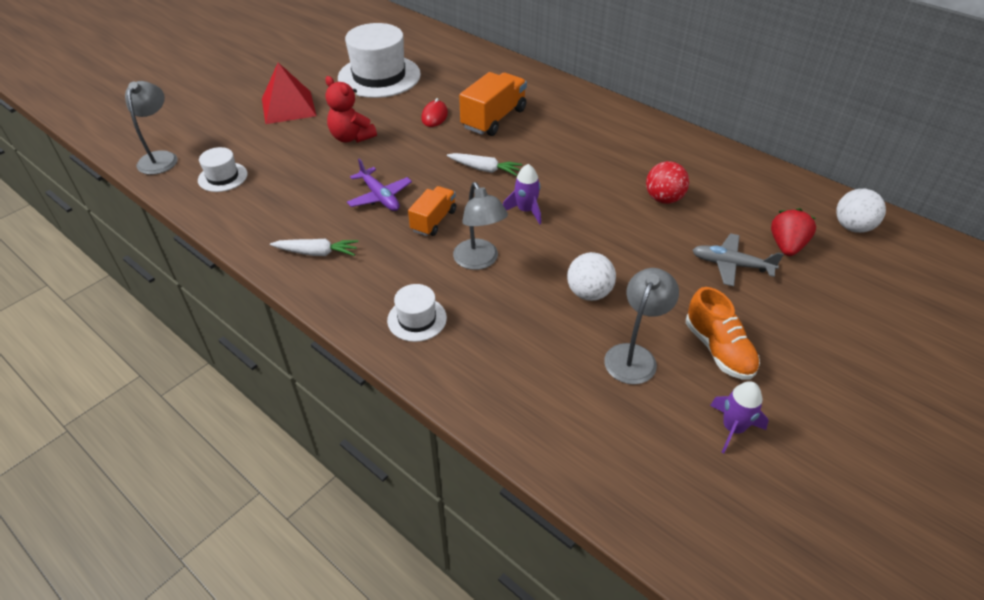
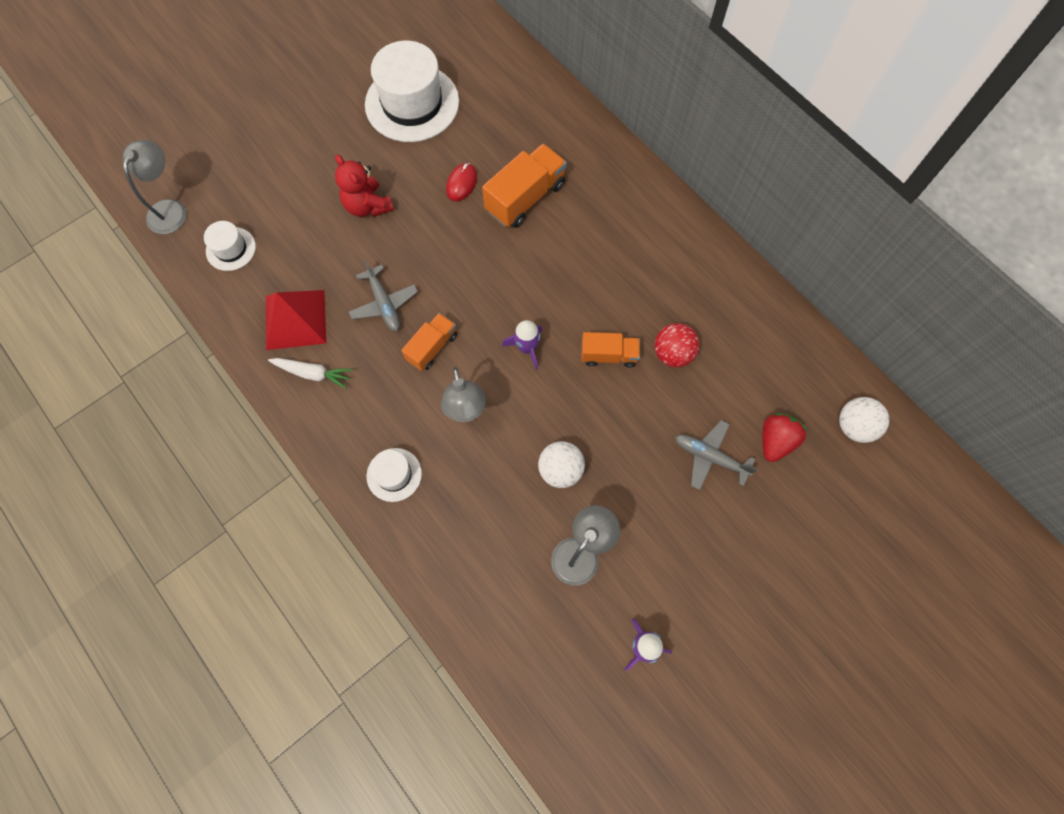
camera: 10 degrees right, 25 degrees up
(288, 107) = (307, 144): red pyramid -> red pyramid (295, 319)
(380, 197) = (384, 304): purple plane -> grey plane
(485, 169) = (498, 279): white carrot -> none
(605, 207) = (609, 355): none -> orange truck
(718, 349) = (660, 559): orange shoe -> none

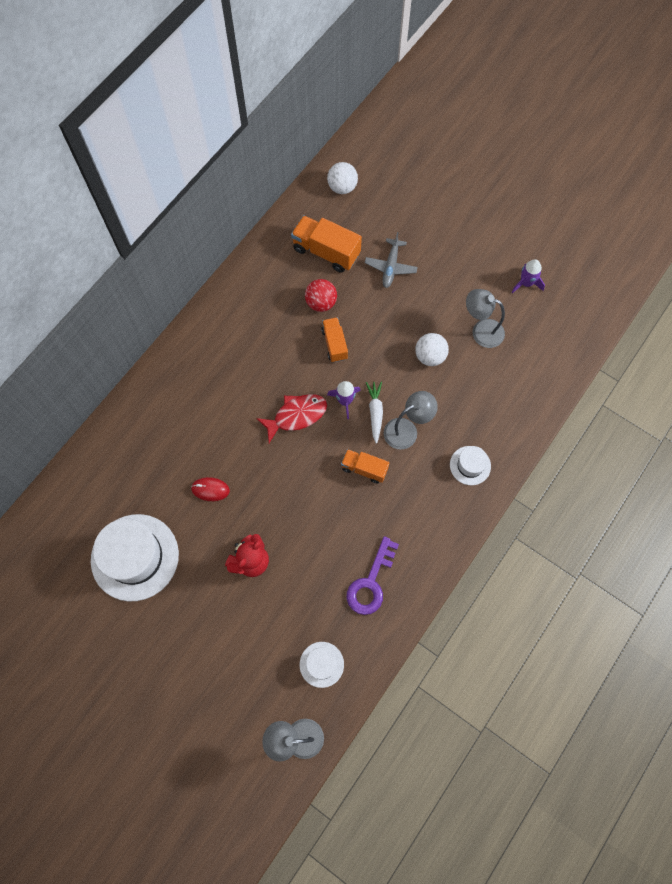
camera: 105 degrees left, 0 degrees up
(295, 319) = (371, 582): red pyramid -> purple key
(313, 373) = (412, 551): white carrot -> white carrot (375, 412)
(384, 304) = (337, 517): grey plane -> none
(523, 289) = (296, 415): none -> red fish
(525, 198) = (213, 435): orange truck -> orange truck (326, 251)
(775, 441) = (367, 230): red strawberry -> none

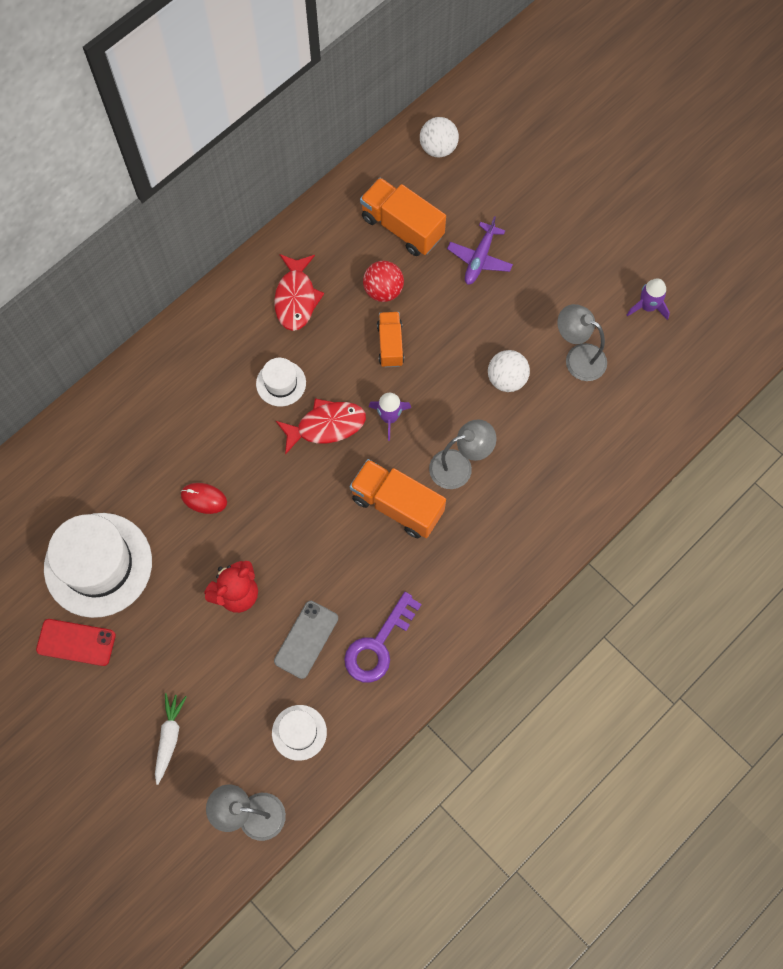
camera: 10 degrees right, 0 degrees up
(128, 623) = (76, 642): none -> red phone
(254, 319) = (296, 298): none -> red fish
(313, 588) = (306, 639): none -> grey phone
(364, 469) = (397, 505): orange truck -> orange truck, size x1.61
(375, 412) = (424, 438): white carrot -> white carrot (169, 737)
(390, 267) = (479, 259): grey plane -> purple plane
(470, 465) = (529, 523): white hat -> white hat (281, 383)

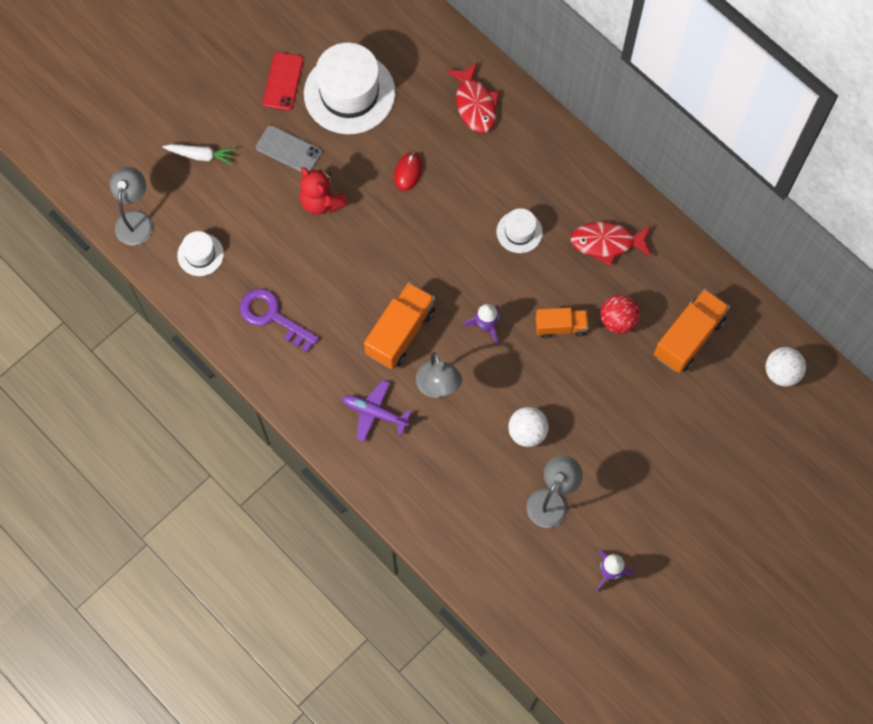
camera: 90 degrees right, 0 degrees up
(306, 639) = (279, 258): grey phone -> grey phone (288, 150)
(326, 426) = (477, 271): red fish -> red fish (475, 104)
(479, 259) = (656, 410): purple plane -> purple plane (374, 413)

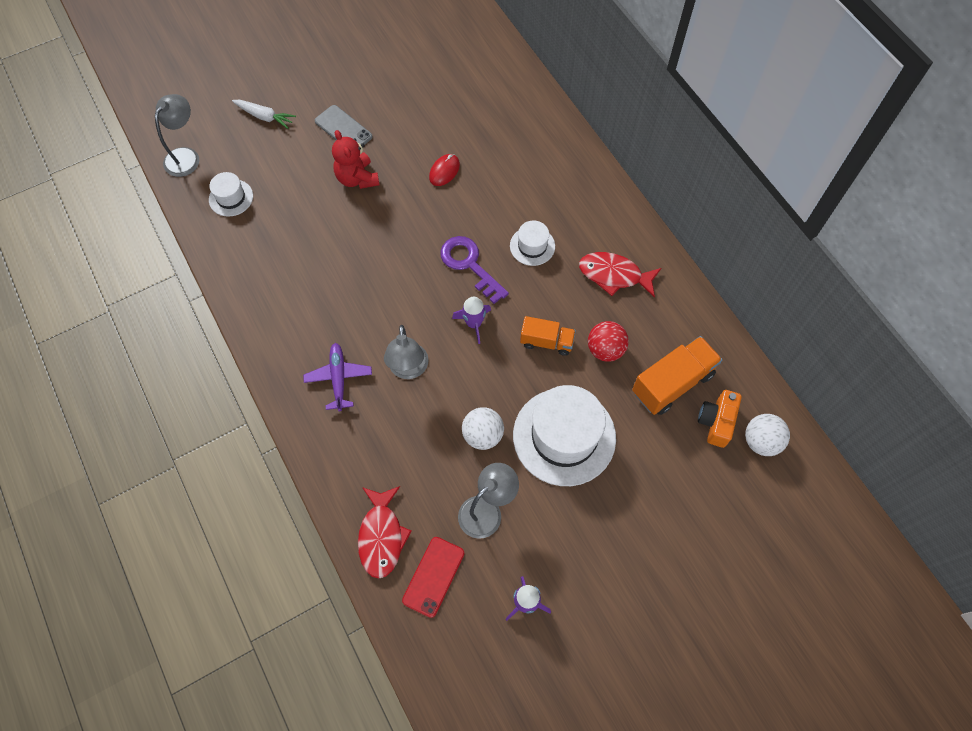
camera: 15 degrees right, 5 degrees down
(272, 317) = (275, 267): purple key -> purple key (469, 265)
(283, 81) = (359, 73): red phone -> red phone (433, 576)
(349, 93) = (414, 95): white hat -> white hat (564, 436)
(374, 413) = (339, 378): purple plane -> purple plane turned 45 degrees clockwise
(400, 332) = (389, 310): orange truck -> none
(475, 104) = (524, 128): red fish -> red fish (381, 536)
(737, 364) = (716, 422): none -> orange camera

